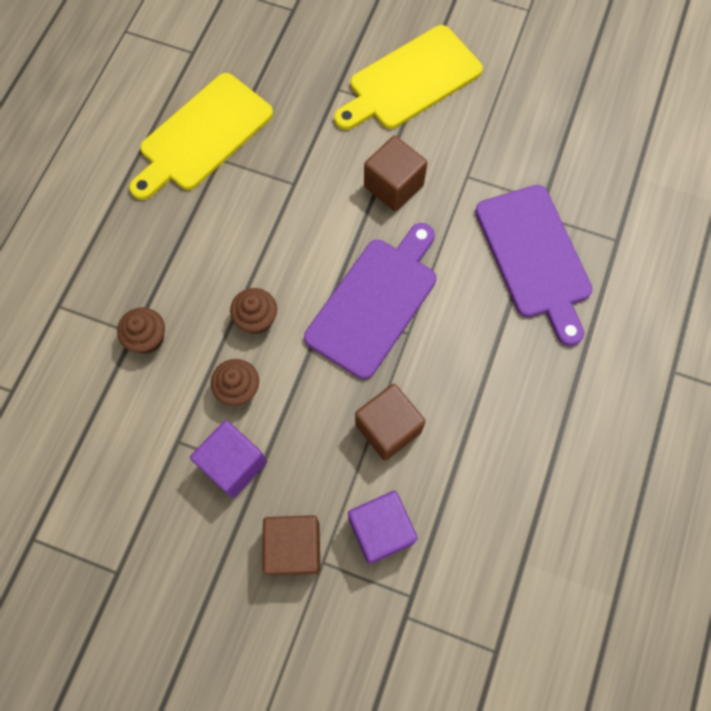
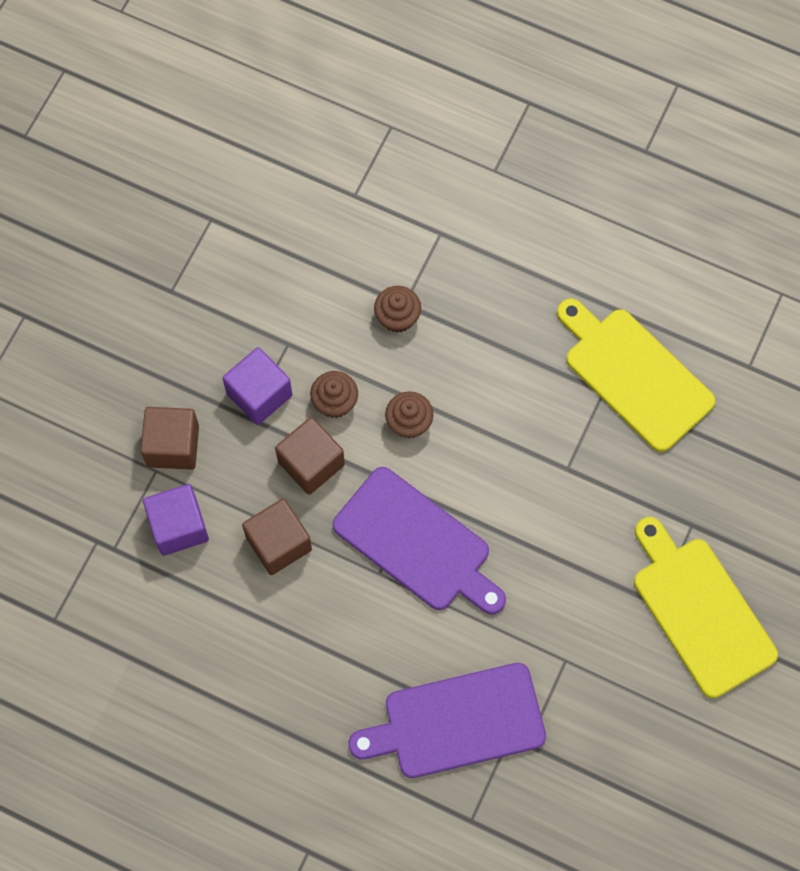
camera: 95 degrees right, 0 degrees up
(393, 186) = (558, 577): brown cube -> brown cube (311, 463)

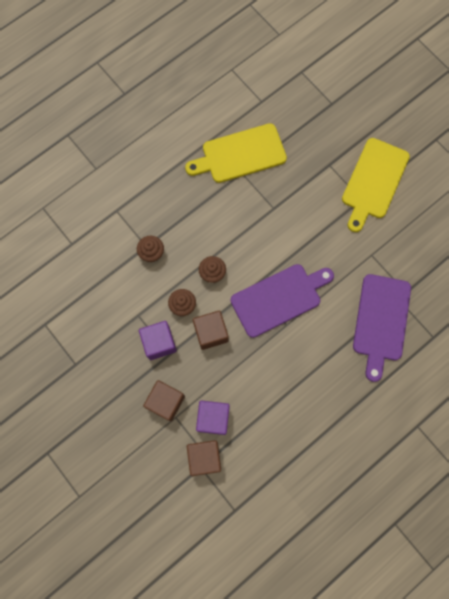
camera: 65 degrees left, 5 degrees up
(278, 543) = (247, 369): brown cube -> brown cube (204, 457)
(700, 611) = (373, 181): yellow cutting board -> yellow cutting board turned 60 degrees counterclockwise

